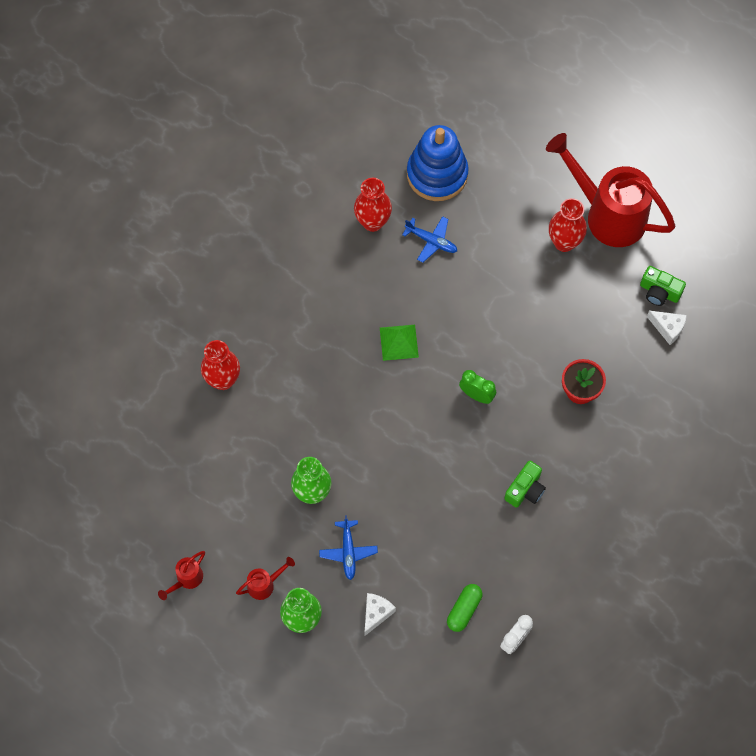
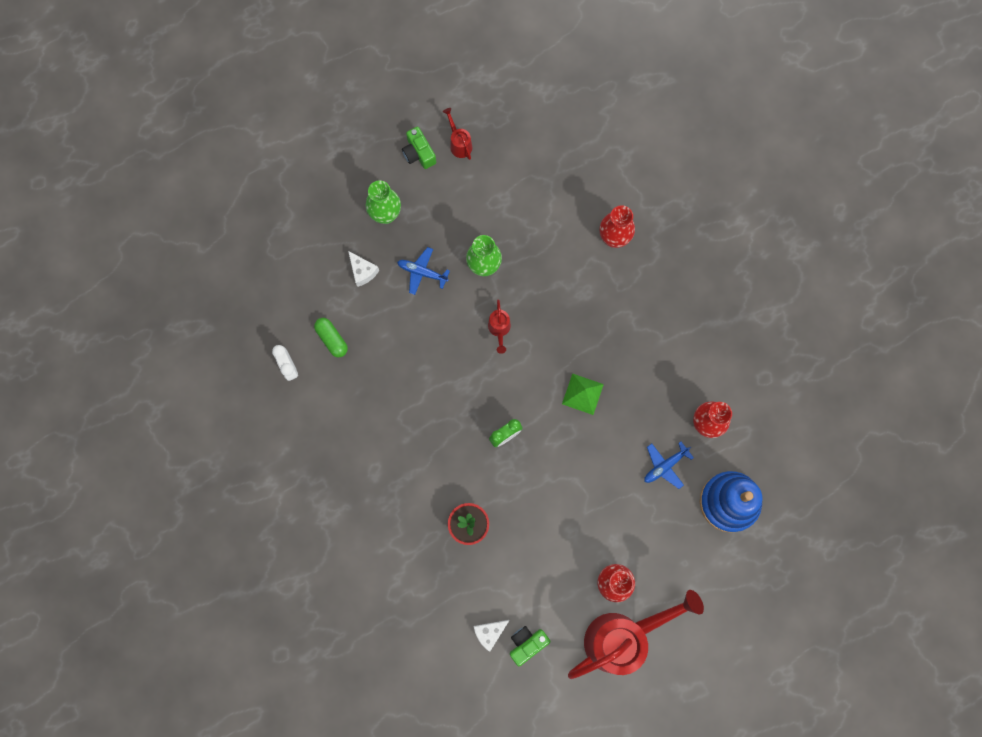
camera: 115 degrees right, 10 degrees up
(264, 584) = (427, 199): red watering can -> red watering can (499, 329)
(525, 490) = (405, 435): green camera -> green camera (419, 153)

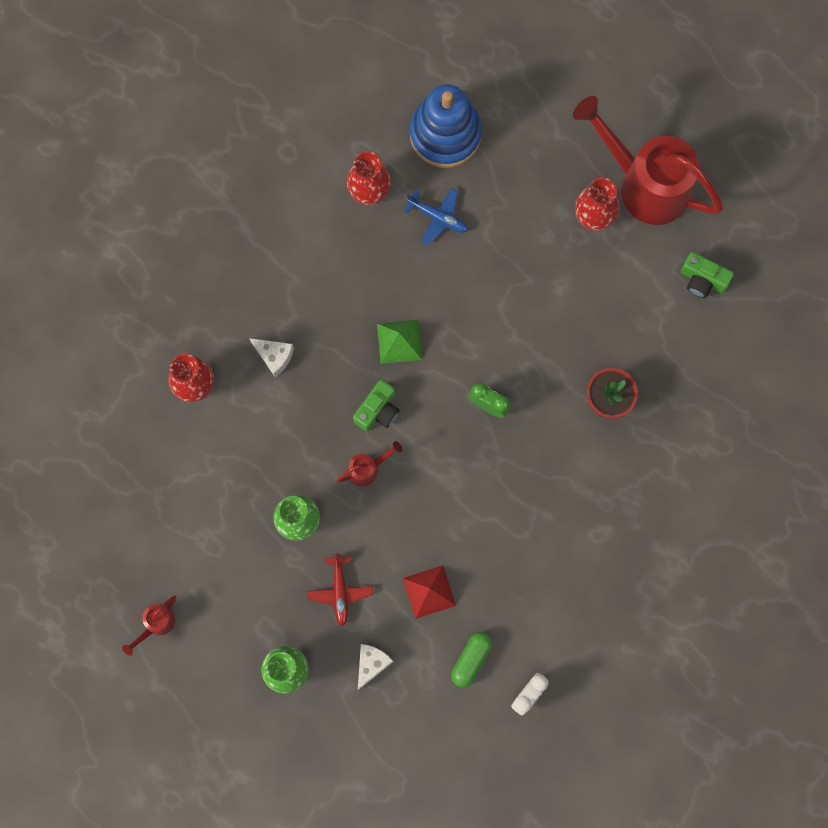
camera: 115 degrees left, 0 degrees up
(393, 332) = (429, 591): none -> red pyramid
(419, 153) = (191, 668): green camera -> green camera (378, 410)
(422, 272) = (340, 592): blue plane -> red plane
(489, 632) = (711, 324): white cheese -> white cheese (274, 356)

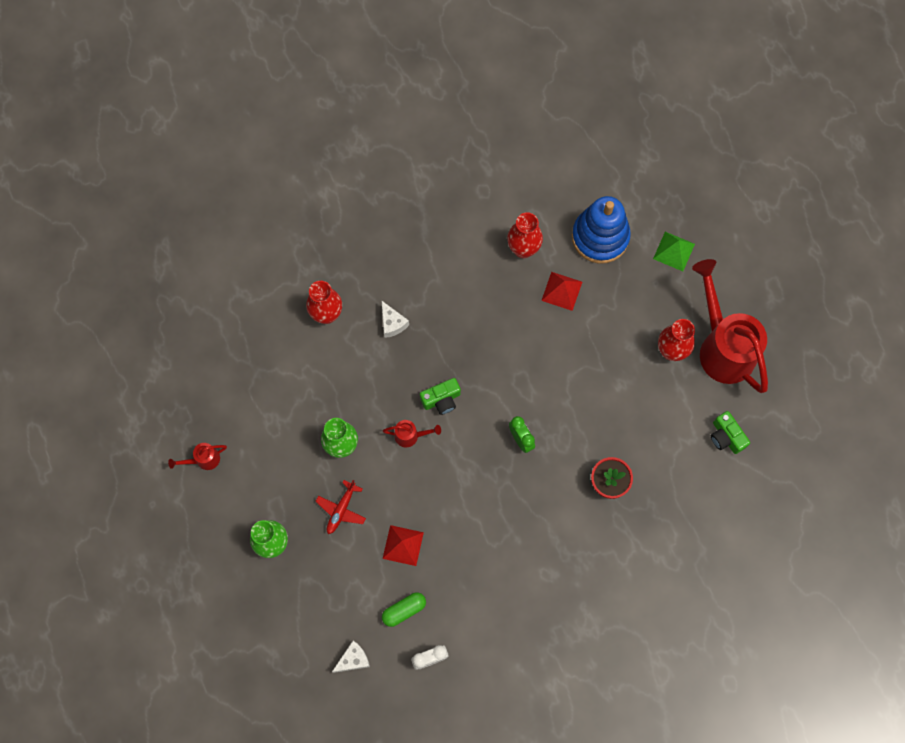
camera: 30 degrees right, 5 degrees down
(371, 664) = (333, 572): white cheese -> white cheese (353, 659)
(399, 341) = (484, 360): green pyramid -> green pyramid (674, 251)
(438, 217) = (561, 291): blue plane -> red pyramid

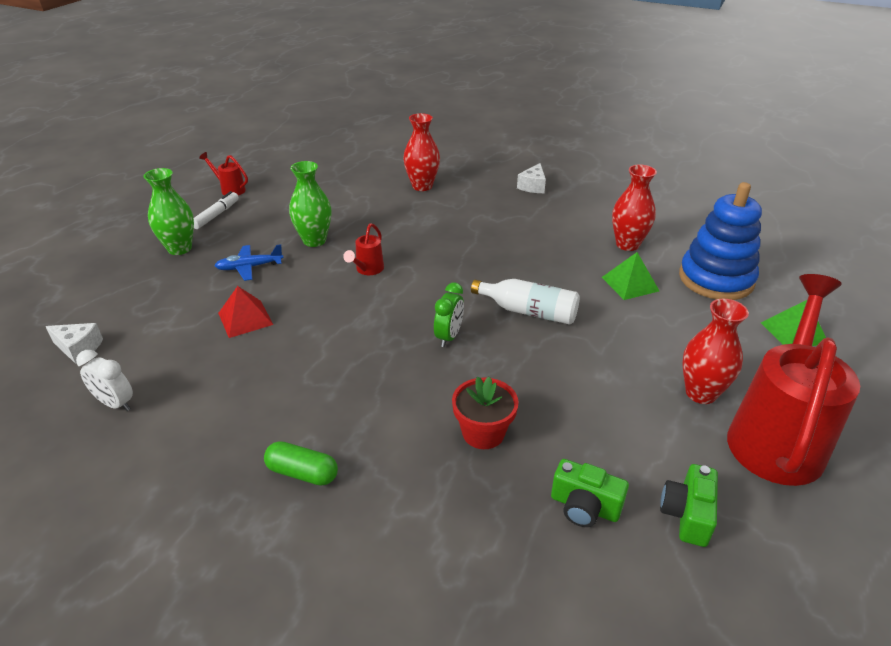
camera: 50 degrees right, 35 degrees down
(241, 492) = (216, 215): none -> white marker
(341, 510) = (249, 267): red plane -> blue plane
(392, 323) = (458, 215): white cheese -> white cheese (533, 186)
(404, 610) = (167, 355): green capsule -> green capsule (302, 473)
(410, 436) = (367, 270): red watering can -> red watering can turned 60 degrees clockwise
(441, 400) = (425, 270): green camera -> green camera (584, 507)
(536, 375) = (528, 311): none -> white bottle
(561, 291) = (630, 284): red pyramid -> green pyramid

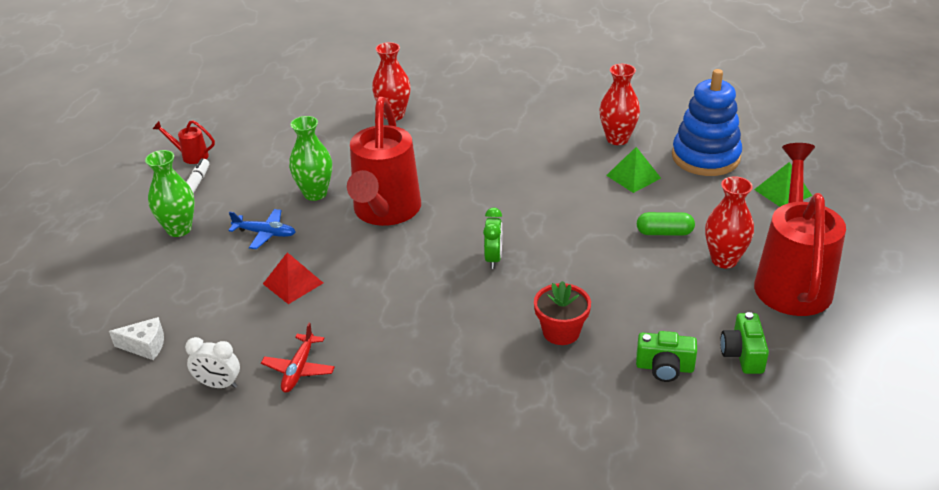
camera: 15 degrees left, 0 degrees up
(198, 407) = (299, 369): none -> red plane
(249, 267) = (265, 233): blue plane -> blue plane turned 135 degrees counterclockwise
(302, 473) = (425, 398): green capsule -> green capsule (664, 232)
(367, 270) = (385, 212): red watering can -> red watering can, size x2.45
(528, 311) = (554, 221): white bottle -> none
(533, 186) = (504, 95): white cheese -> none

